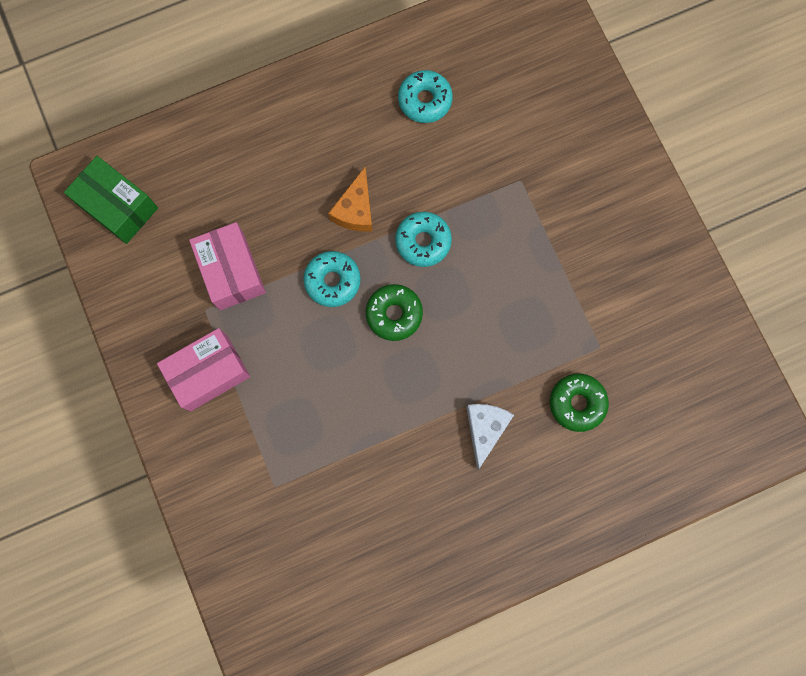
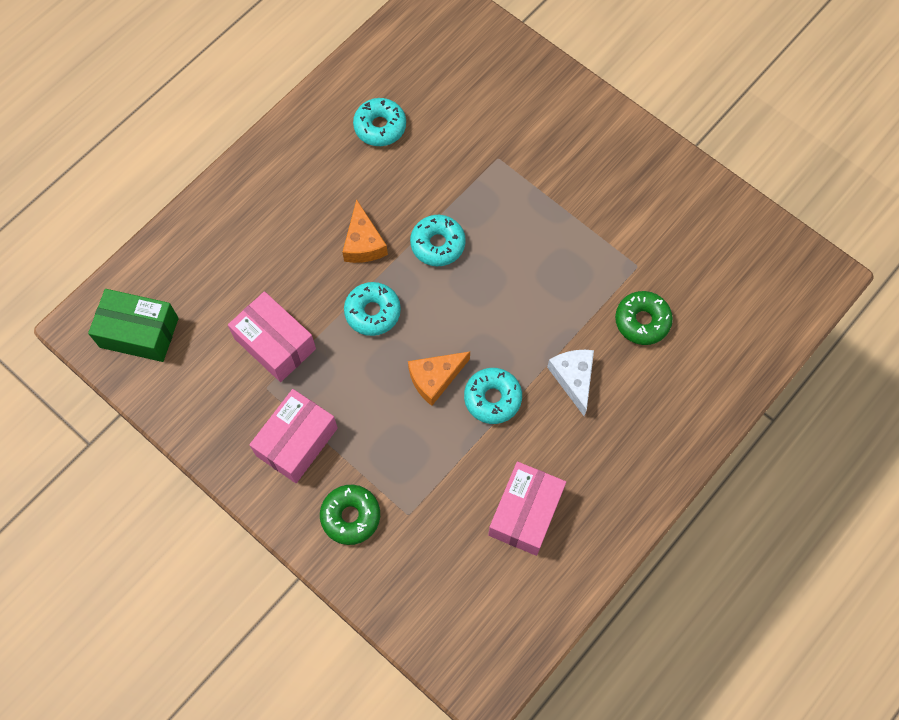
camera: 25 degrees left, 10 degrees down
(359, 370) = (435, 378): none -> orange cheese
(379, 535) = (525, 513): none -> pink box
(394, 314) = (442, 316): green donut -> green donut (350, 516)
(401, 413) = (492, 398): none -> turquoise donut

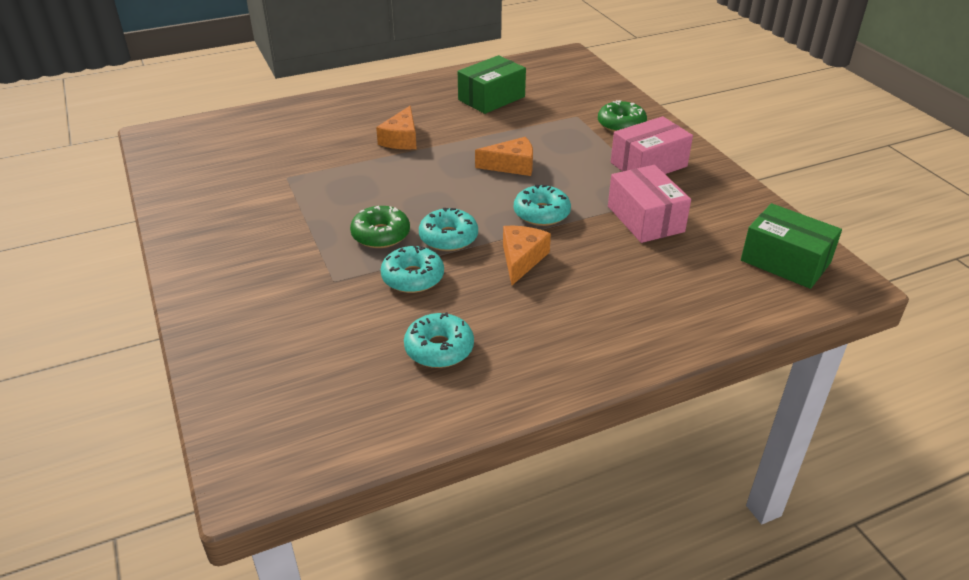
camera: 155 degrees left, 30 degrees down
(492, 398) = (473, 146): turquoise donut -> turquoise donut (413, 277)
(525, 513) = (491, 98): pink box -> green box
(573, 378) = (401, 139): white cheese -> orange cheese
(642, 321) = (318, 150): green donut -> green donut (381, 235)

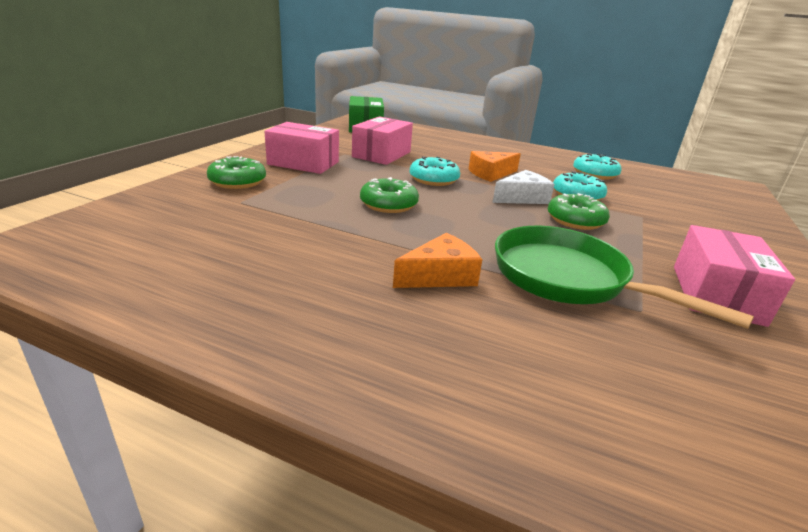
camera: 135 degrees left, 10 degrees down
(247, 215) = (716, 294): none -> pink box
(339, 175) = (567, 278): none -> green pan
(448, 238) = (522, 198): turquoise donut -> white cheese
(491, 98) = (246, 259): green box -> none
(512, 165) = (388, 204): orange cheese -> green donut

